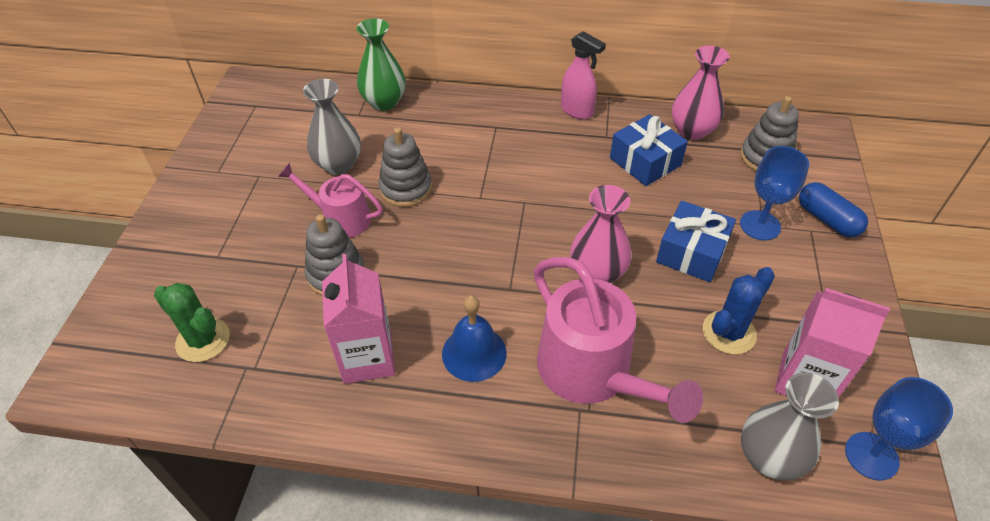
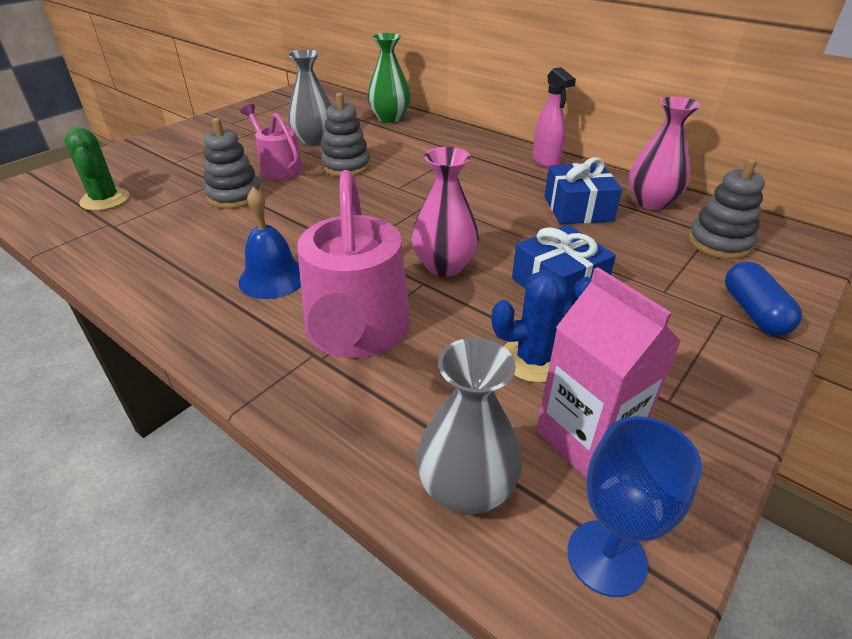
camera: 30 degrees right, 10 degrees down
(367, 358) = (191, 249): pink carton -> none
(760, 225) = (660, 290): blue goblet -> none

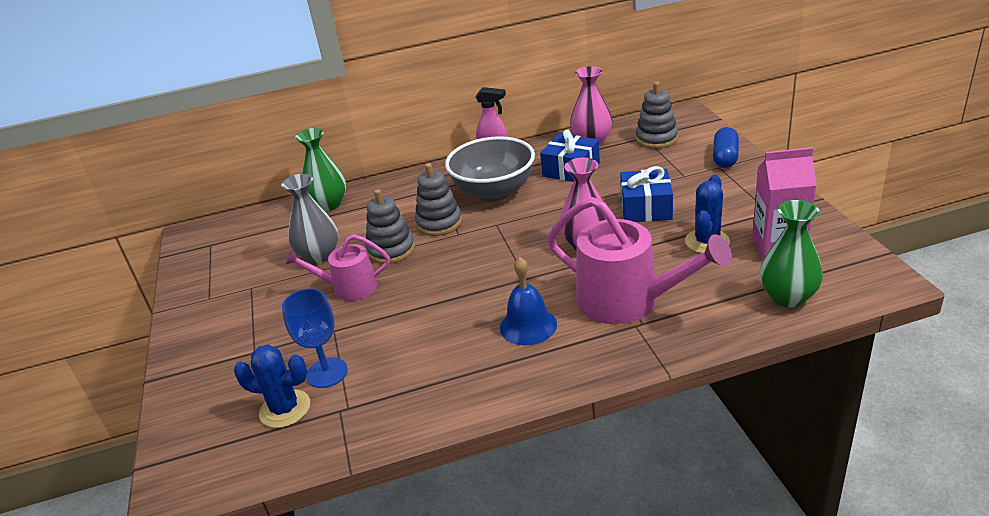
camera: 50 degrees left, 5 degrees down
(105, 200) = (285, 409): green cactus -> blue cactus
(234, 196) = (373, 323): grey stacking toy -> grey stacking toy (439, 223)
(466, 489) = (788, 297): grey vase -> green vase
(486, 181) = (494, 192): none -> grey bowl
(606, 557) = (852, 269): blue goblet -> blue goblet (327, 373)
(753, 312) = (725, 157): blue capsule -> blue capsule turned 75 degrees clockwise

